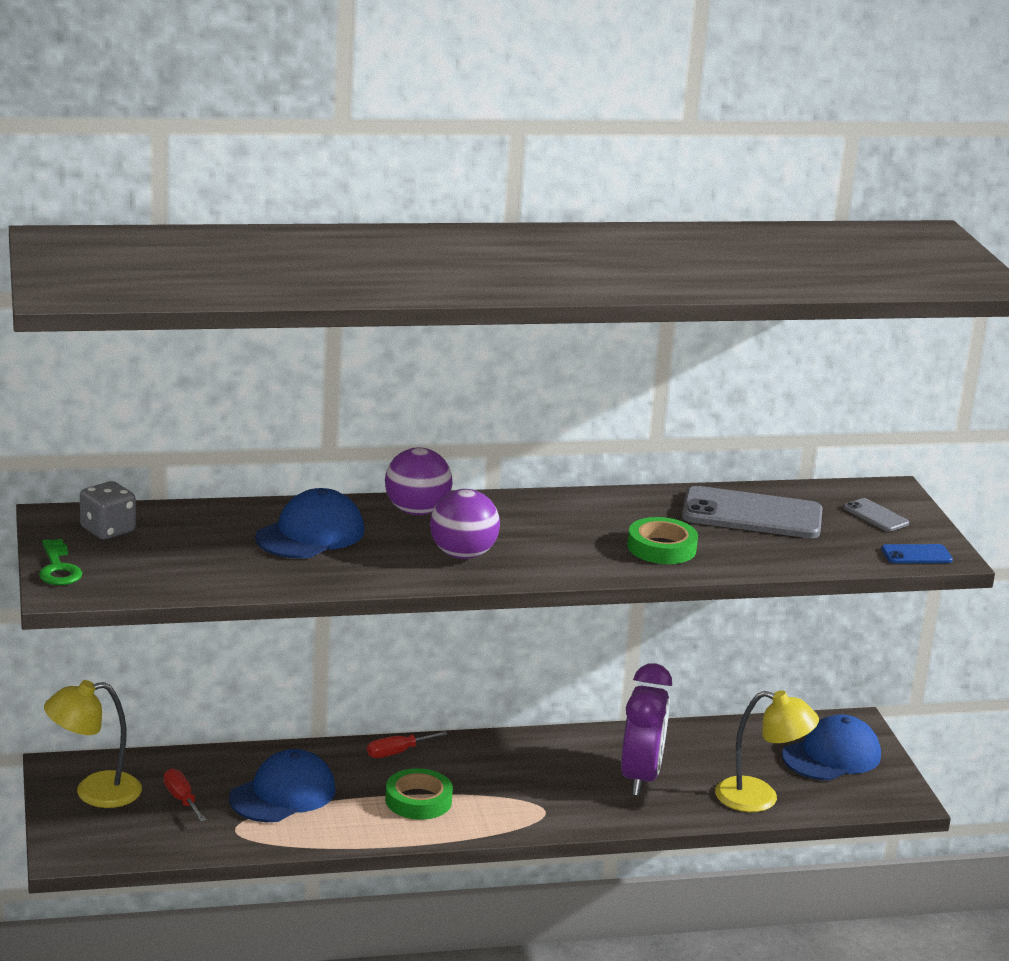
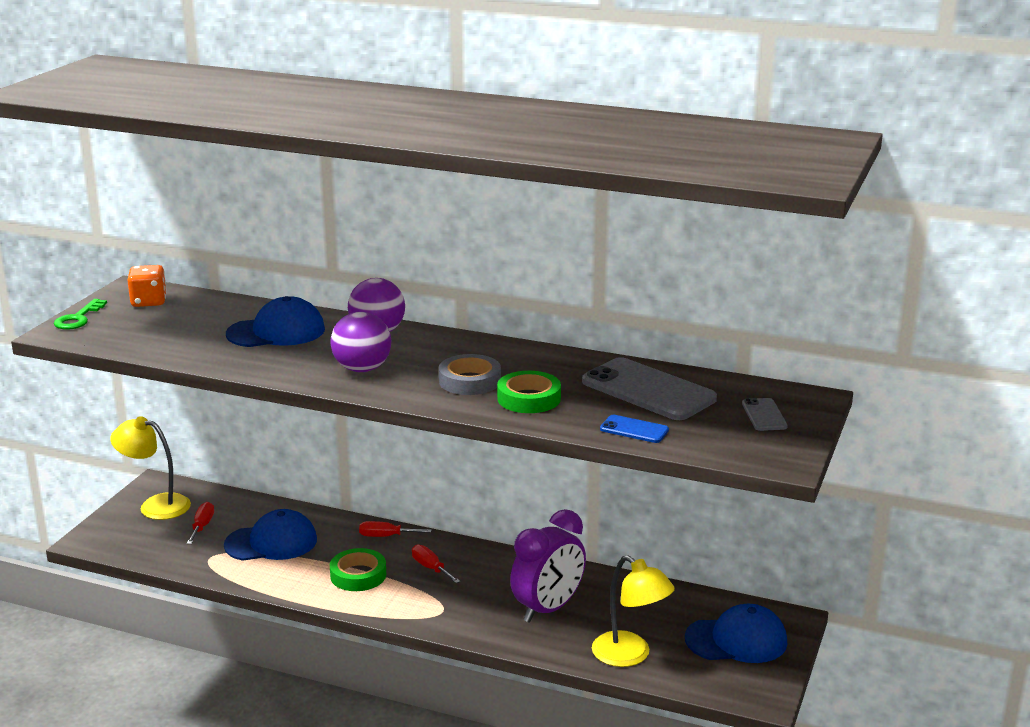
camera: 35 degrees right, 0 degrees up
(108, 530) = (149, 302): grey dice -> orange dice
(482, 772) = (431, 568): none -> red screwdriver
(583, 543) = (470, 381): none -> grey tape
(916, 555) = (755, 455): blue phone -> blue phone (634, 430)

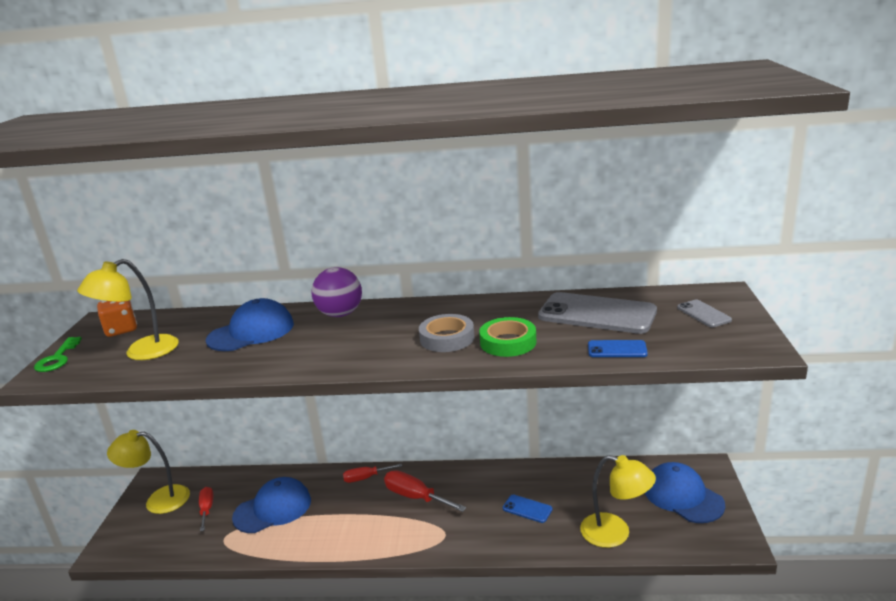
camera: 15 degrees left, 0 degrees up
(160, 329) = (141, 352): none -> yellow lamp
(358, 575) = (359, 520): green tape -> none
(362, 369) = (347, 348): purple ball -> none
(431, 568) = (415, 497): red screwdriver -> red screwdriver, size x1.53
(548, 609) = (527, 509): purple clock -> blue phone
(736, 640) = (683, 496): blue cap -> blue cap turned 105 degrees counterclockwise

